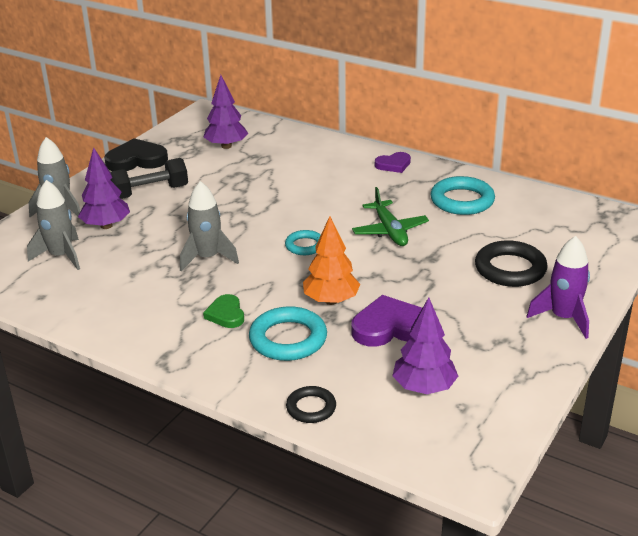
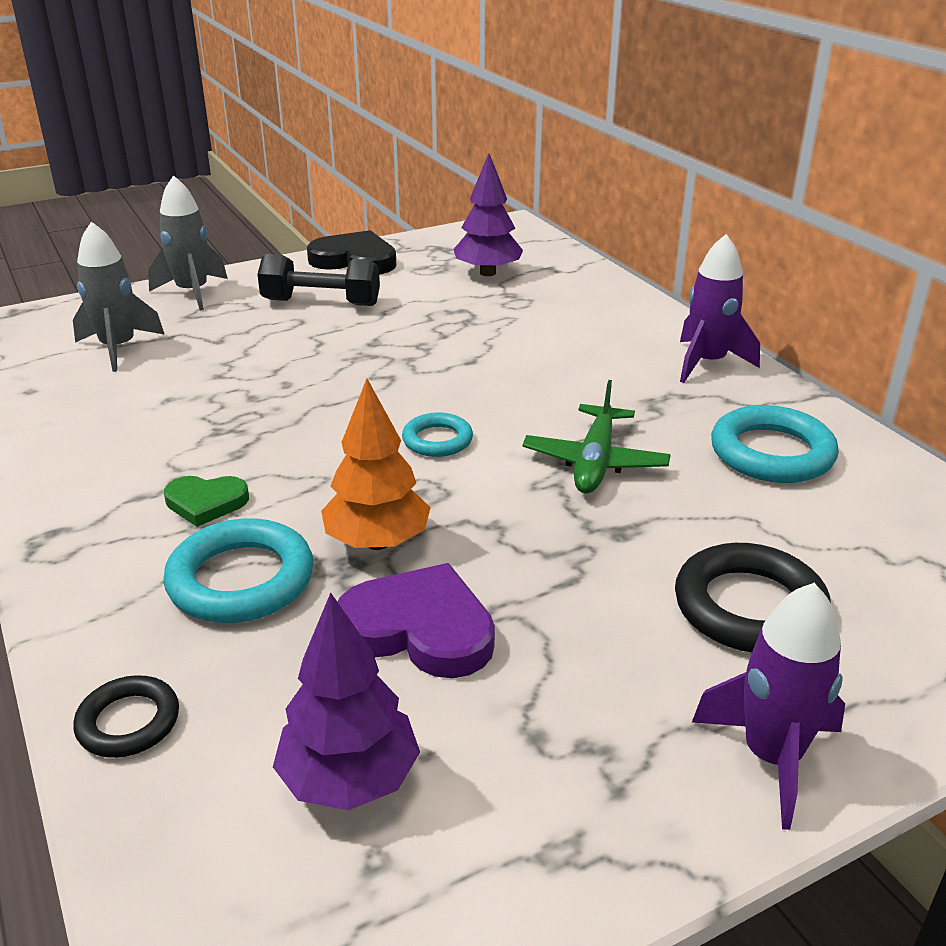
camera: 30 degrees right, 0 degrees up
(106, 226) = (217, 327): purple tree -> none
(207, 258) = (284, 411): grey rocket -> none
(226, 314) = (206, 503): green heart -> green heart turned 105 degrees counterclockwise
(393, 165) = (707, 363): purple heart -> purple rocket

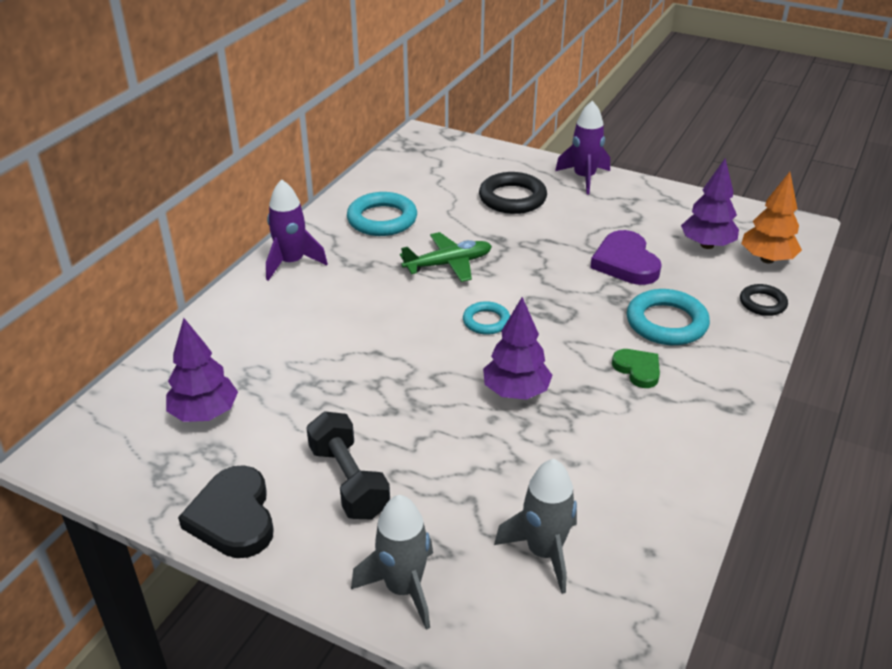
camera: 125 degrees left, 5 degrees up
(299, 409) = (516, 392): none -> purple tree
(377, 542) = (591, 298): orange tree -> orange tree (767, 259)

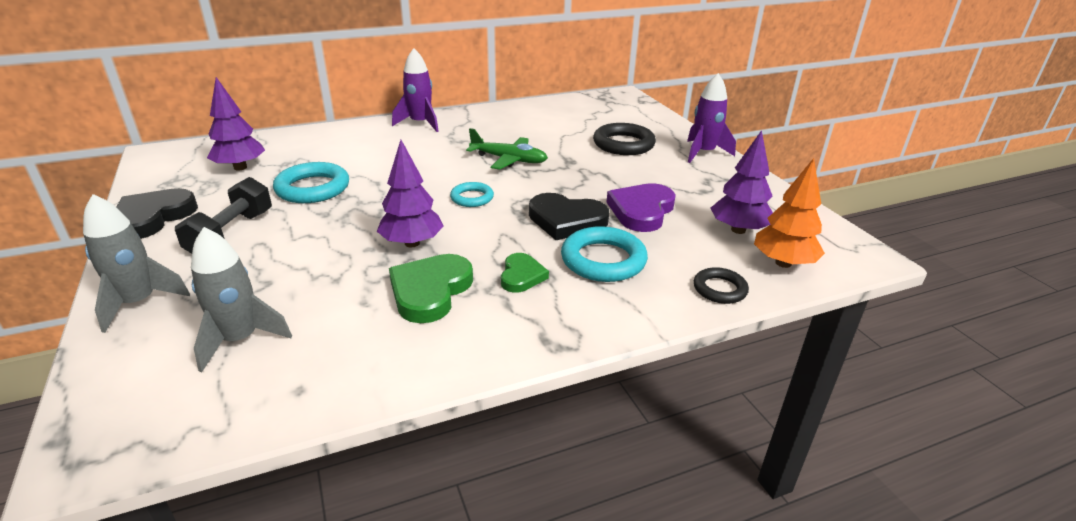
camera: 40 degrees right, 5 degrees down
(382, 219) = (513, 124): turquoise ring -> turquoise ring (313, 188)
(590, 302) = (566, 220): none -> black heart
(601, 422) = (430, 291): none -> green heart

